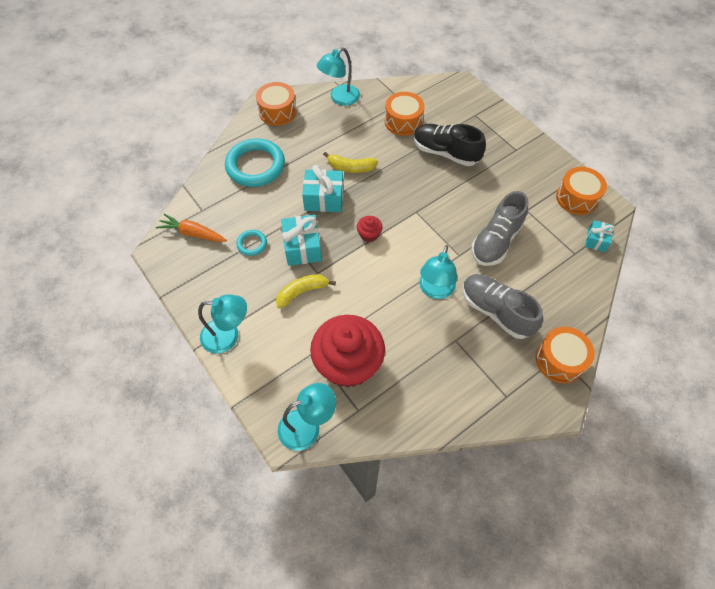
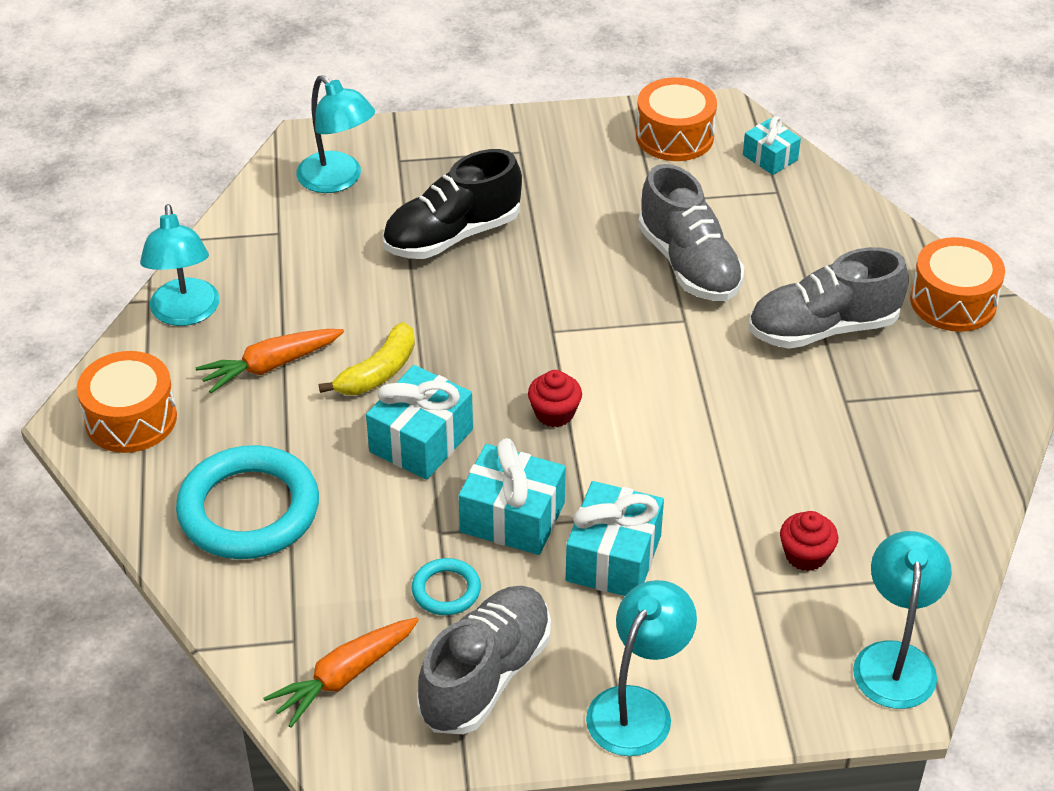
camera: 60 degrees left, 15 degrees down
(216, 277) = (486, 676): none -> grey shoe
(302, 292) = (613, 558): yellow banana -> turquoise gift
(331, 135) = (271, 366): none -> orange carrot
(348, 364) = (805, 555): red cupcake -> red cupcake, size x0.41
(403, 121) = (329, 254): orange drum -> none
(435, 290) = (734, 381): turquoise lamp -> turquoise lamp (338, 180)

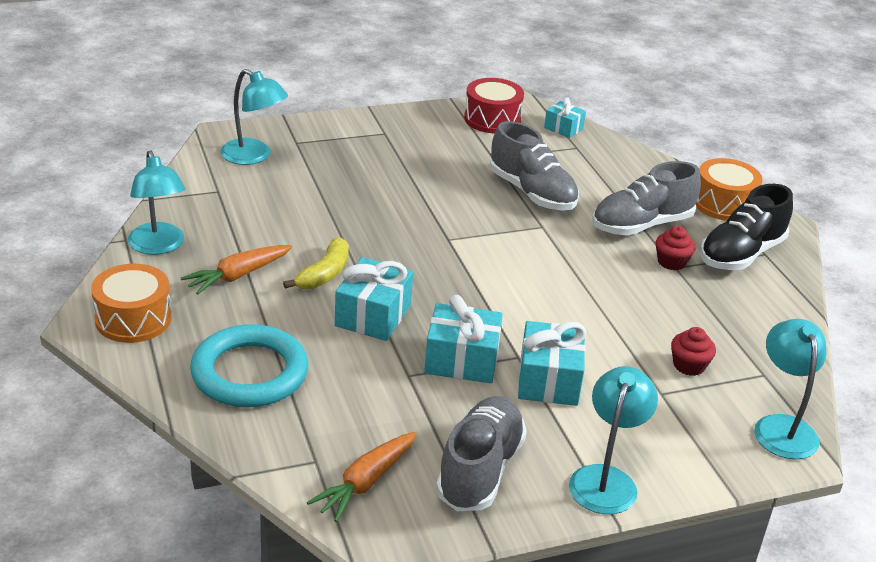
camera: 15 degrees left, 10 degrees down
(446, 590) = (427, 414): turquoise ring -> none
(452, 235) = (352, 185): black shoe -> black shoe (741, 254)
(554, 413) = (469, 290): red cupcake -> red cupcake (671, 262)
(674, 136) = (492, 119): orange drum -> red drum

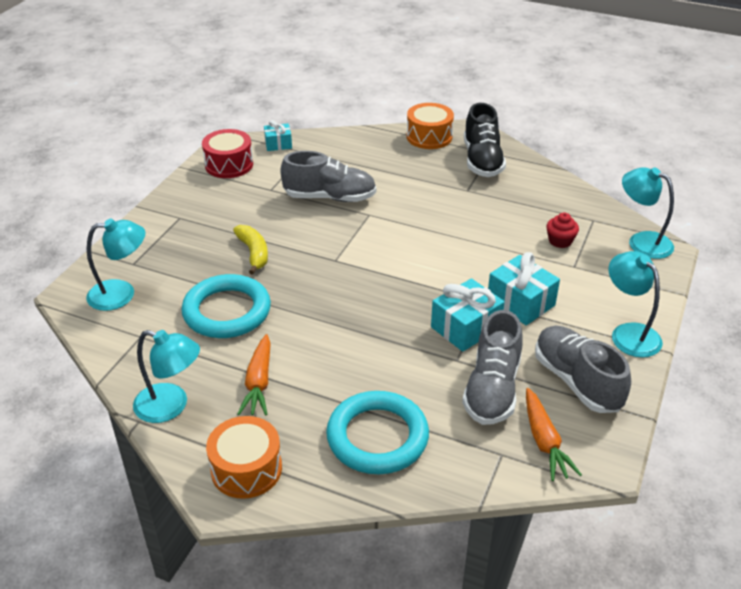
camera: 45 degrees left, 5 degrees up
(301, 216) = (227, 311): none -> turquoise ring
(324, 274) = (307, 338): yellow banana -> yellow banana (254, 253)
(373, 315) = (378, 341): turquoise gift -> none
(641, 225) = (414, 177): grey shoe -> grey shoe (492, 389)
(671, 262) = (461, 188): red cupcake -> none

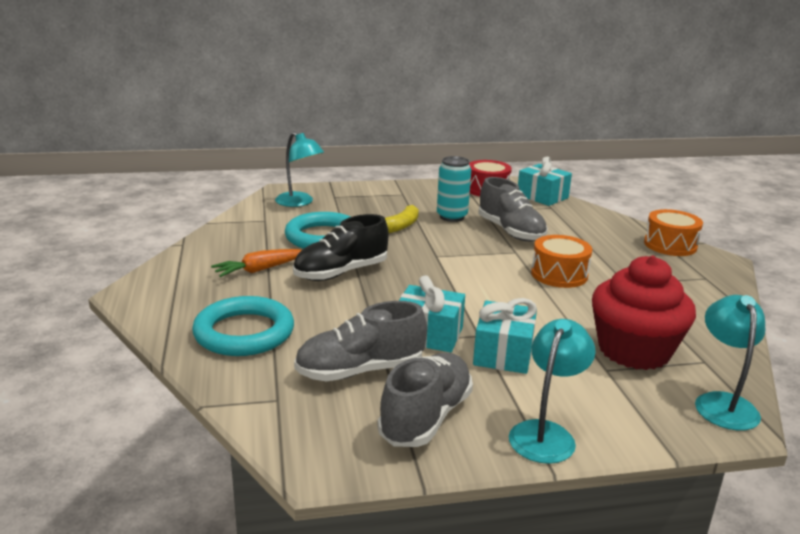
camera: 55 degrees right, 15 degrees down
(171, 406) = (205, 249): turquoise lamp -> none
(246, 469) = (165, 292): orange drum -> orange drum (559, 274)
(265, 213) = (452, 217): none -> turquoise can
(278, 144) = (542, 196): turquoise gift -> turquoise gift, size x1.67
(482, 160) = (684, 277): black shoe -> black shoe (341, 273)
(544, 441) = (317, 419): orange carrot -> none
(560, 241) = (634, 350): red cupcake -> red cupcake, size x2.44

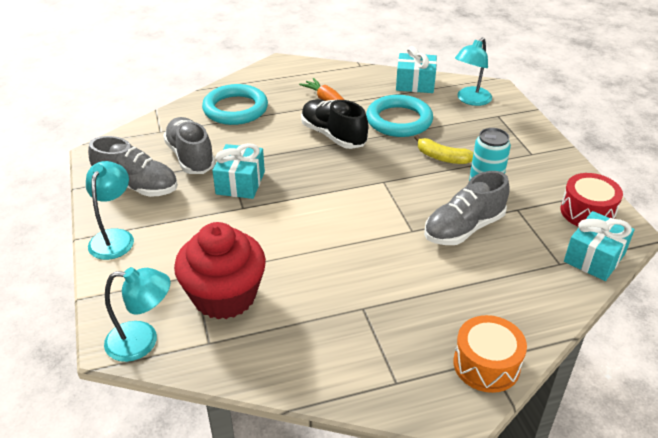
camera: 85 degrees right, 15 degrees up
(503, 353) = (215, 220): turquoise gift -> turquoise gift (415, 84)
(546, 433) = (114, 237): turquoise lamp -> turquoise lamp turned 105 degrees counterclockwise
(559, 274) = (367, 259): orange drum -> none

